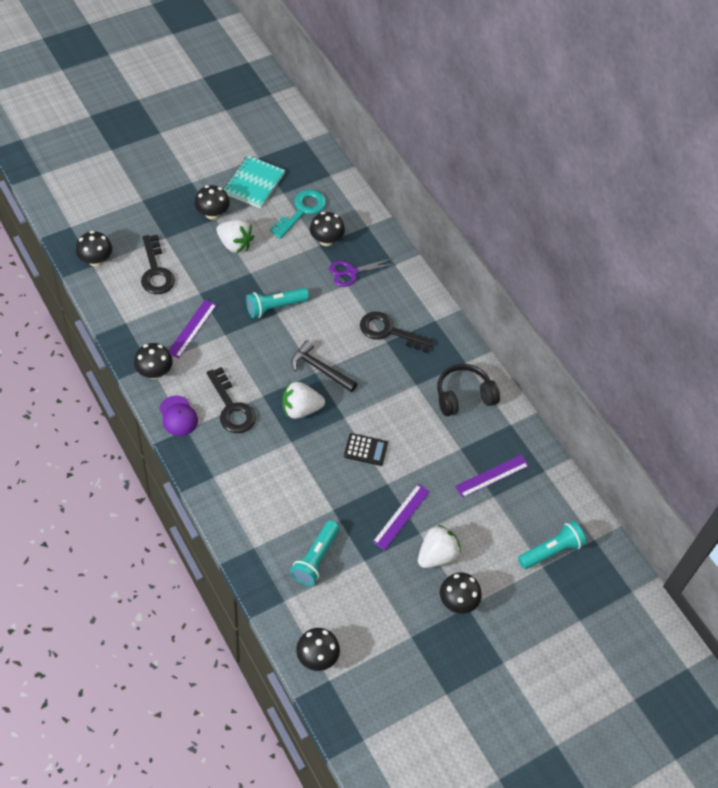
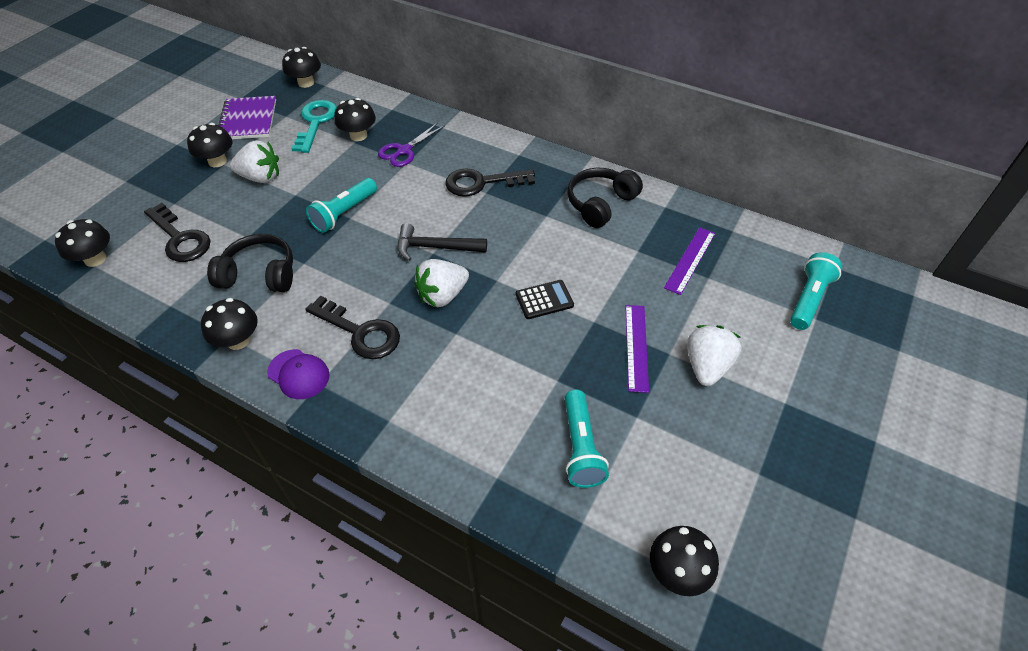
camera: 25 degrees left, 5 degrees down
(192, 328) = (259, 274): purple ruler -> black headphones
(254, 183) = (248, 120): turquoise notebook -> purple notebook
(457, 601) = (771, 403): black mushroom -> black mushroom (306, 83)

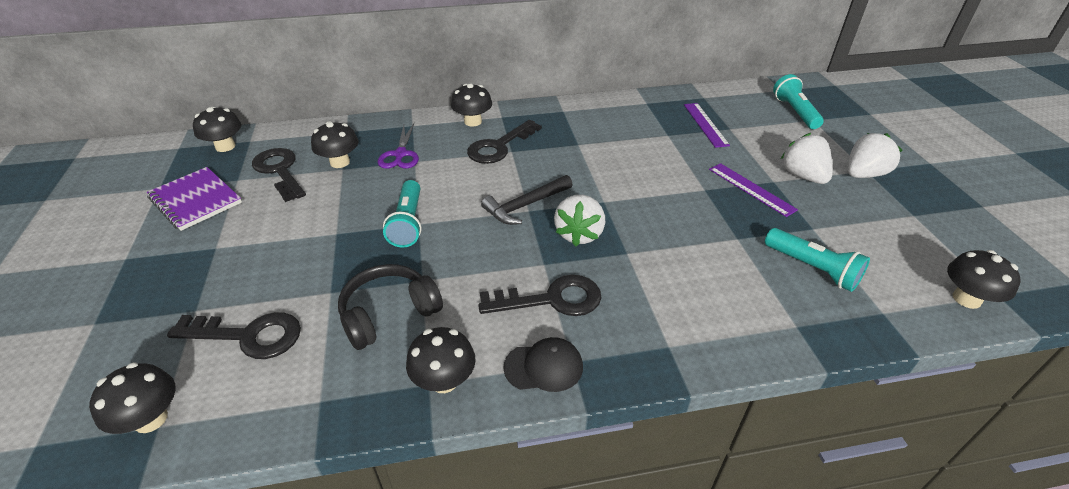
camera: 40 degrees left, 10 degrees down
(217, 161) = (203, 249): black mushroom -> black mushroom (473, 121)
(261, 177) = (277, 238): white strawberry -> white strawberry (863, 174)
(298, 374) = (544, 367): purple cap -> black cap
(315, 122) = (279, 171): turquoise key -> black key
(544, 300) = (655, 195): black calculator -> none
(600, 204) = (604, 120): black headphones -> none

